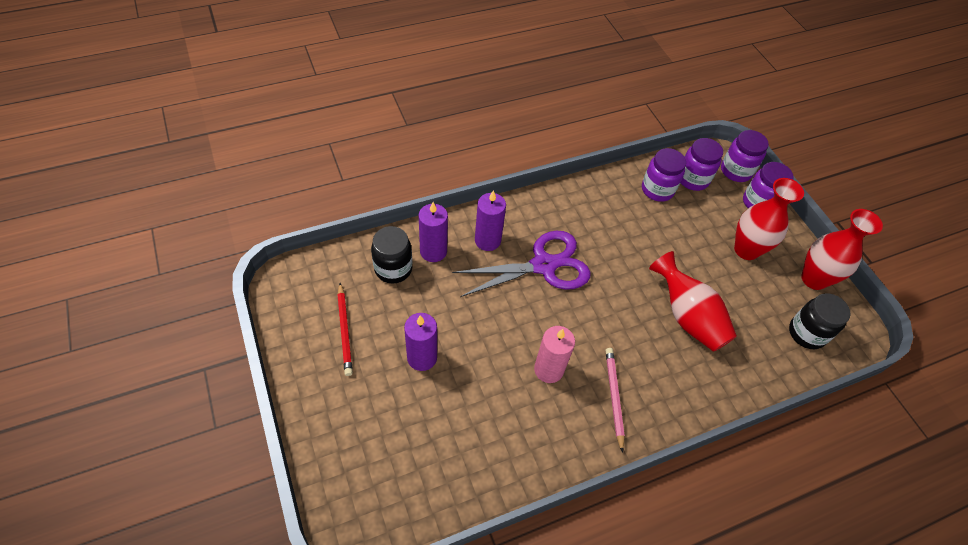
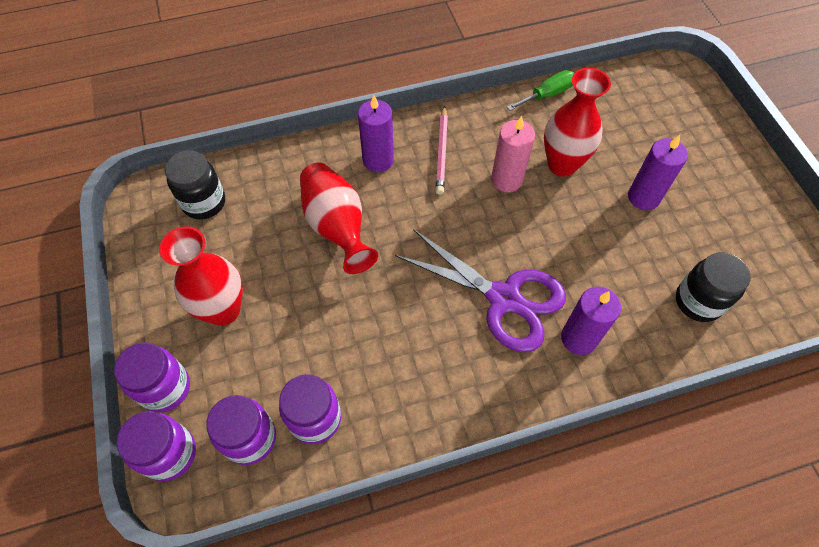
camera: 170 degrees left, 5 degrees up
(345, 331) = (735, 228): red pencil -> none
(433, 251) = (650, 324): purple candle -> purple candle (378, 160)
(510, 482) = (547, 94): none -> green screwdriver
(543, 265) = (504, 298): purple scissors -> purple scissors turned 135 degrees counterclockwise
(813, 279) = (155, 266): red vase -> red vase (562, 164)

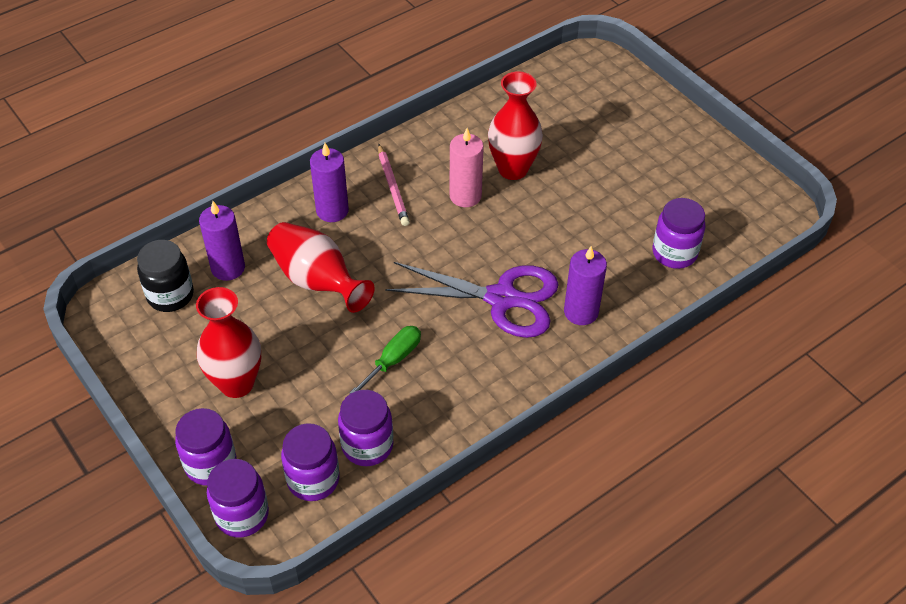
camera: 20 degrees left, 10 degrees down
(547, 94) = (475, 109): green screwdriver -> green screwdriver (393, 360)
(643, 197) = (598, 178): purple candle -> purple candle (228, 268)
(698, 301) = (674, 253): black jar -> purple jar

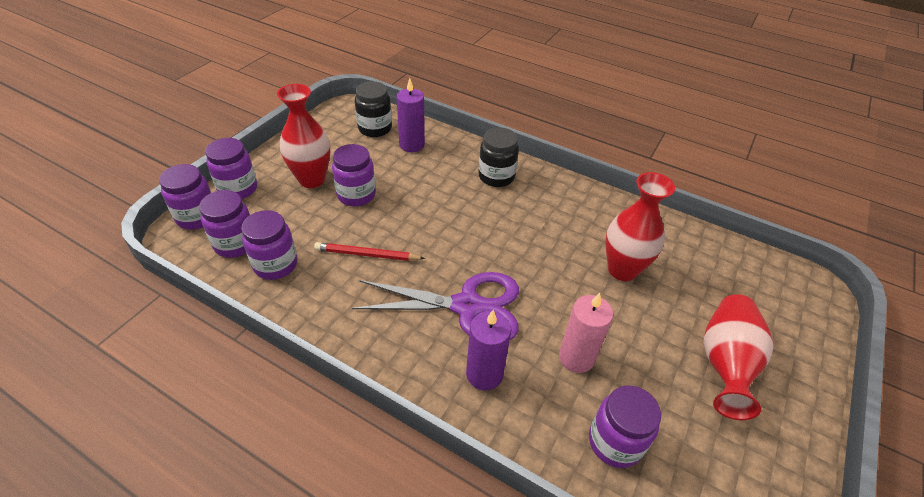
camera: 65 degrees right, 5 degrees down
(291, 346) = (356, 195): none -> purple jar
(317, 281) = (424, 189): red vase -> red vase (725, 364)
(332, 210) = (496, 177): purple candle -> black jar
(393, 187) = (543, 201): pink pencil -> none
(393, 360) = (367, 254): green screwdriver -> red pencil
(465, 196) = (567, 247): pink candle -> pink candle (576, 357)
(502, 298) = (467, 306): purple scissors -> purple scissors turned 75 degrees counterclockwise

